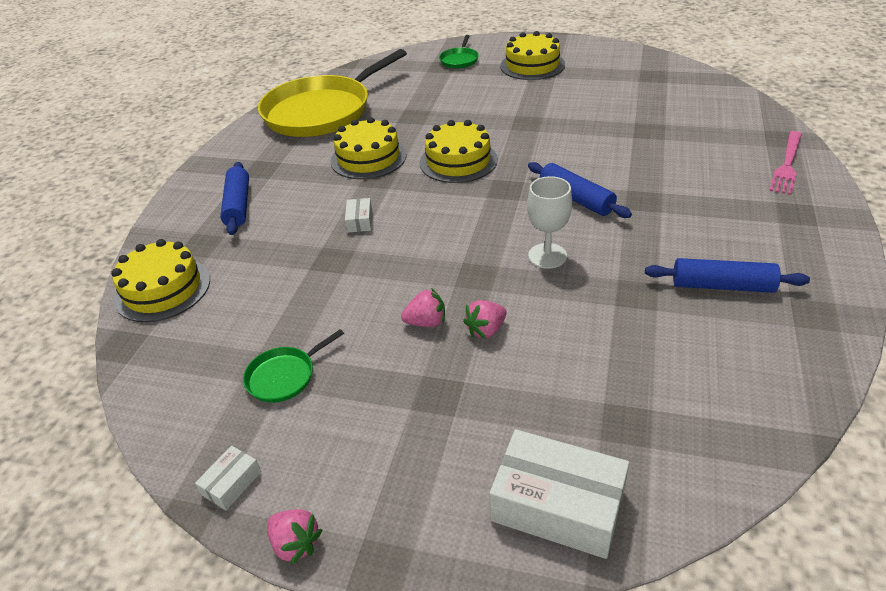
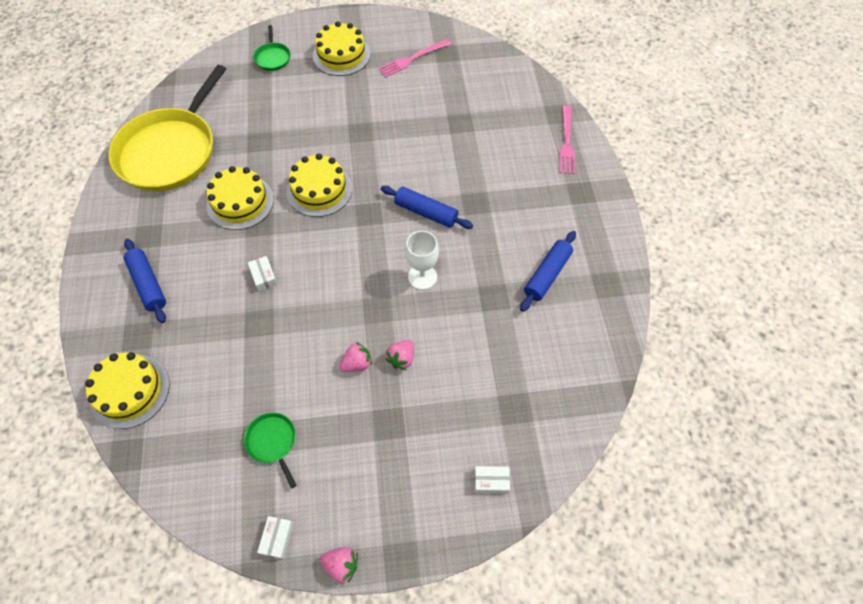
camera: 25 degrees left, 20 degrees up
(284, 376) = (272, 442): green pan -> green pan turned 120 degrees clockwise
(558, 505) = (491, 481): white box -> white box, size x0.46
(611, 76) = (412, 59): none -> pink fork
(722, 286) = (547, 275): blue rolling pin -> blue rolling pin turned 45 degrees counterclockwise

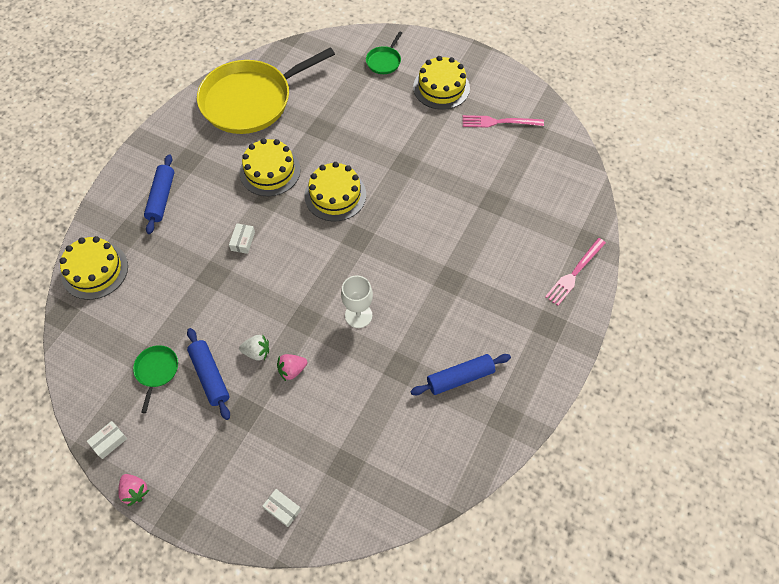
camera: 35 degrees right, 0 degrees up
(357, 363) = (257, 352): pink strawberry -> white strawberry
(426, 212) = (403, 264): blue rolling pin -> blue rolling pin (210, 376)

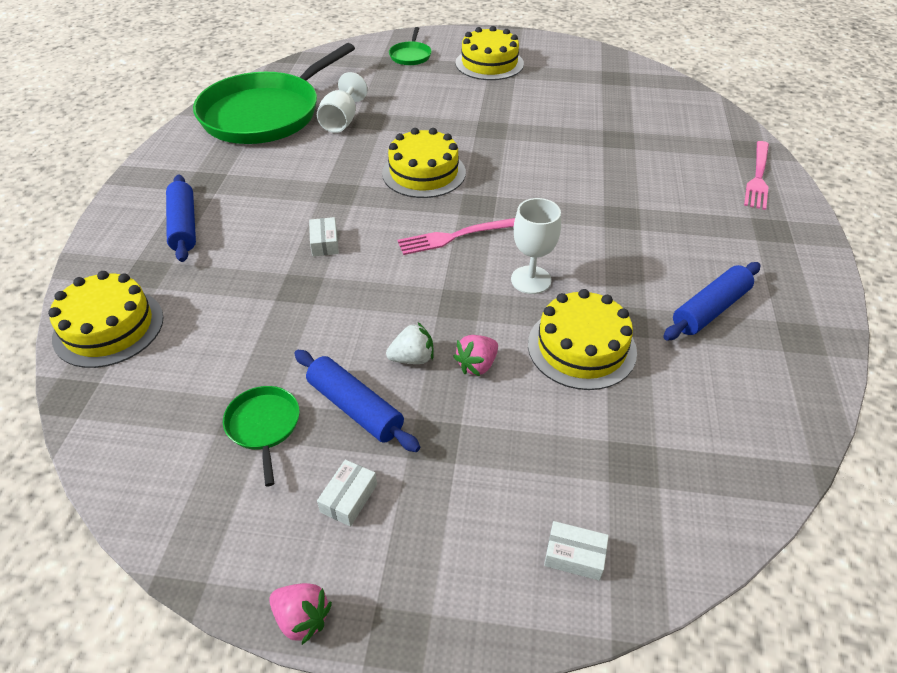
camera: 20 degrees left, 15 degrees down
(109, 441) = (220, 553): white box -> white box (349, 498)
(251, 100) = (265, 114): yellow pan -> green pan
(270, 171) = (325, 169): yellow cake -> yellow cake (581, 347)
(301, 124) = (342, 121): none -> white goblet
(499, 122) = (572, 77): pink fork -> pink fork (456, 236)

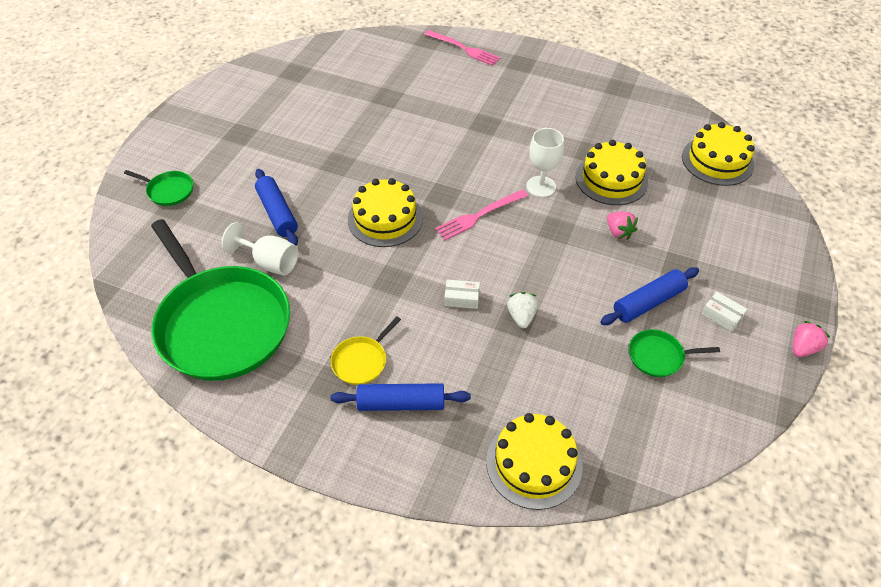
camera: 75 degrees left, 5 degrees up
(232, 193) = (361, 361): none -> yellow pan
(412, 358) = (606, 264): white strawberry -> white strawberry (521, 316)
(456, 236) = (479, 215): pink fork -> pink fork turned 60 degrees clockwise
(489, 63) = (221, 139): yellow cake -> yellow cake (717, 161)
(574, 556) = (763, 223): white box -> none
(710, 309) = (589, 114): blue rolling pin -> blue rolling pin (277, 213)

